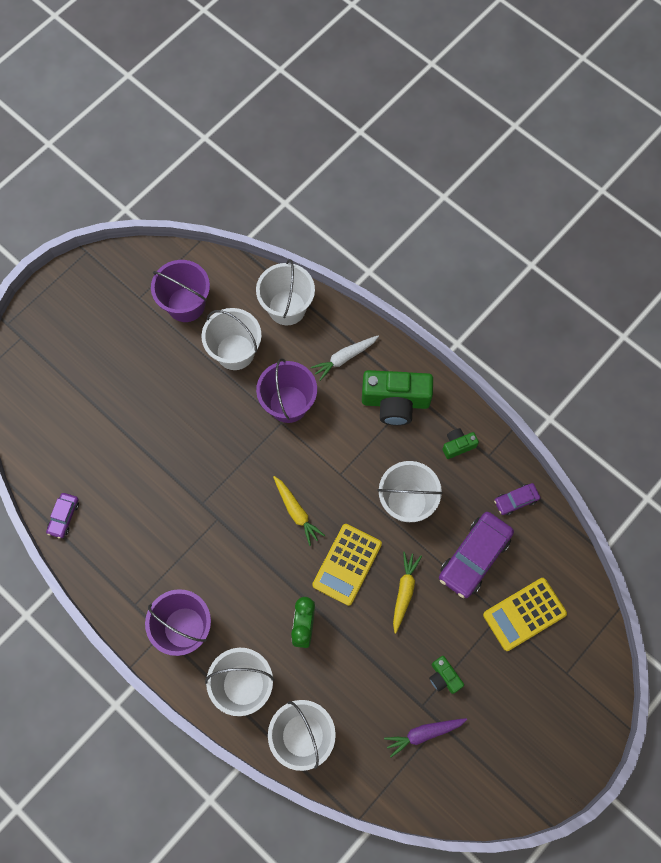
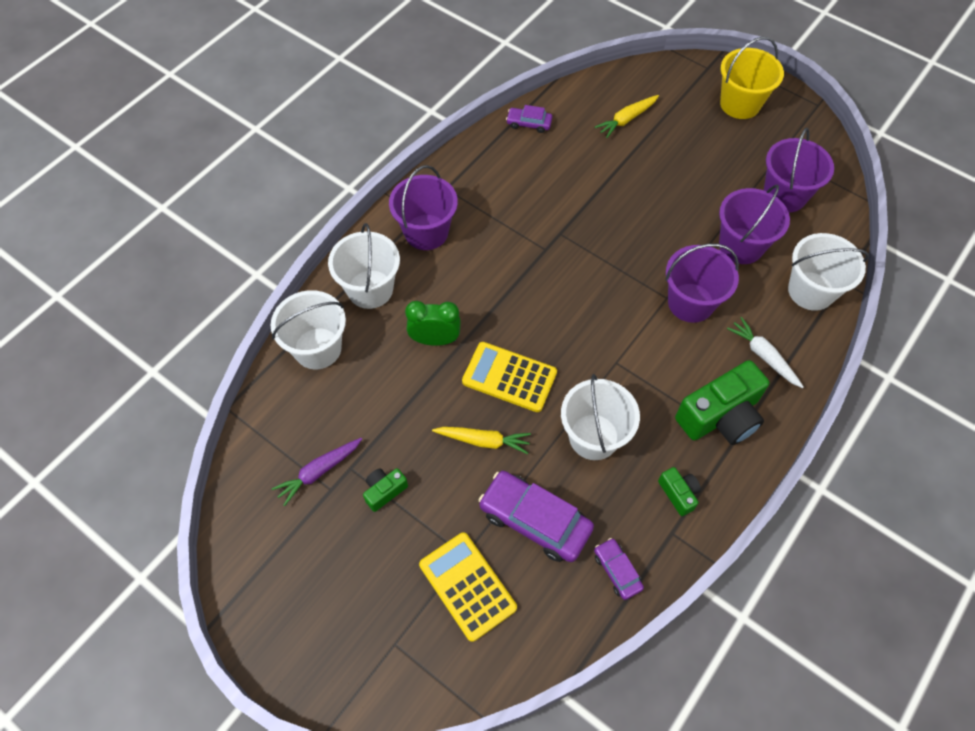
camera: 85 degrees right, 10 degrees down
(73, 318) = (740, 104): none -> yellow bucket
(235, 352) = (741, 246): white bucket -> purple bucket
(296, 512) = (564, 321): yellow carrot -> yellow carrot (626, 119)
(395, 402) = (720, 416): green camera -> green camera turned 120 degrees counterclockwise
(423, 733) = (319, 472): purple carrot -> purple carrot turned 105 degrees counterclockwise

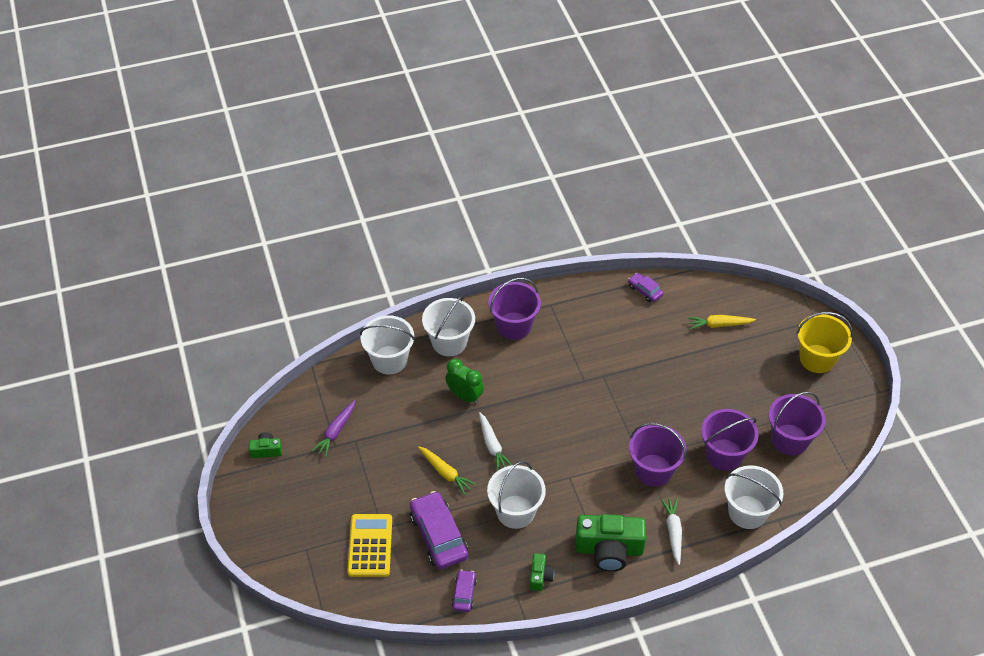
camera: 35 degrees right, 10 degrees down
(319, 472) = (336, 431): purple carrot -> purple carrot turned 60 degrees counterclockwise
(384, 491) = (364, 465): green camera -> green camera (266, 450)
(509, 377) = (492, 446): yellow calculator -> white carrot

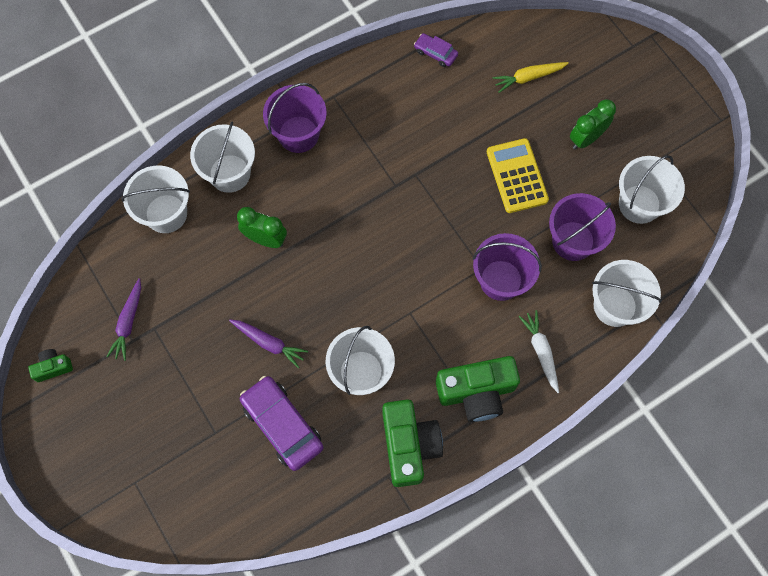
camera: 15 degrees left, 20 degrees up
(370, 546) = (207, 458): yellow calculator -> yellow calculator (516, 176)
(445, 473) = (269, 343): yellow carrot -> purple carrot
(464, 594) = (330, 490): purple car -> none
(492, 446) = (313, 295): white carrot -> none
(540, 576) = (409, 445): green camera -> green camera, size x2.06
(756, 380) = (586, 138): none -> green clock
(790, 439) = (639, 204): purple bucket -> white bucket
(817, 359) = (645, 95): yellow bucket -> none

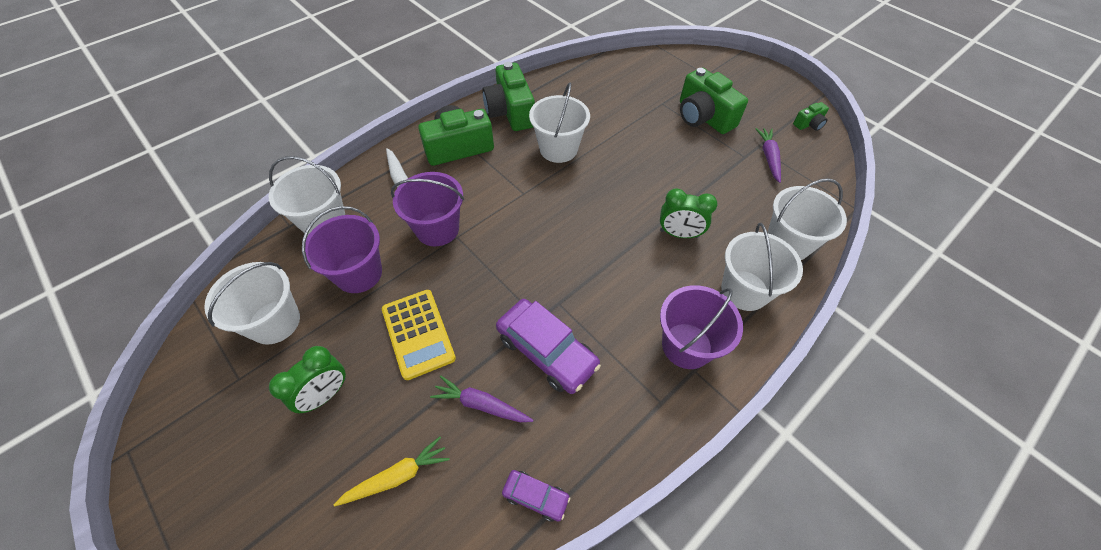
camera: 170 degrees right, 15 degrees down
(174, 399) = (703, 117): none -> green camera
(269, 343) = (643, 158): purple carrot -> purple carrot (481, 404)
(282, 425) = (612, 112): purple car -> purple car (546, 351)

